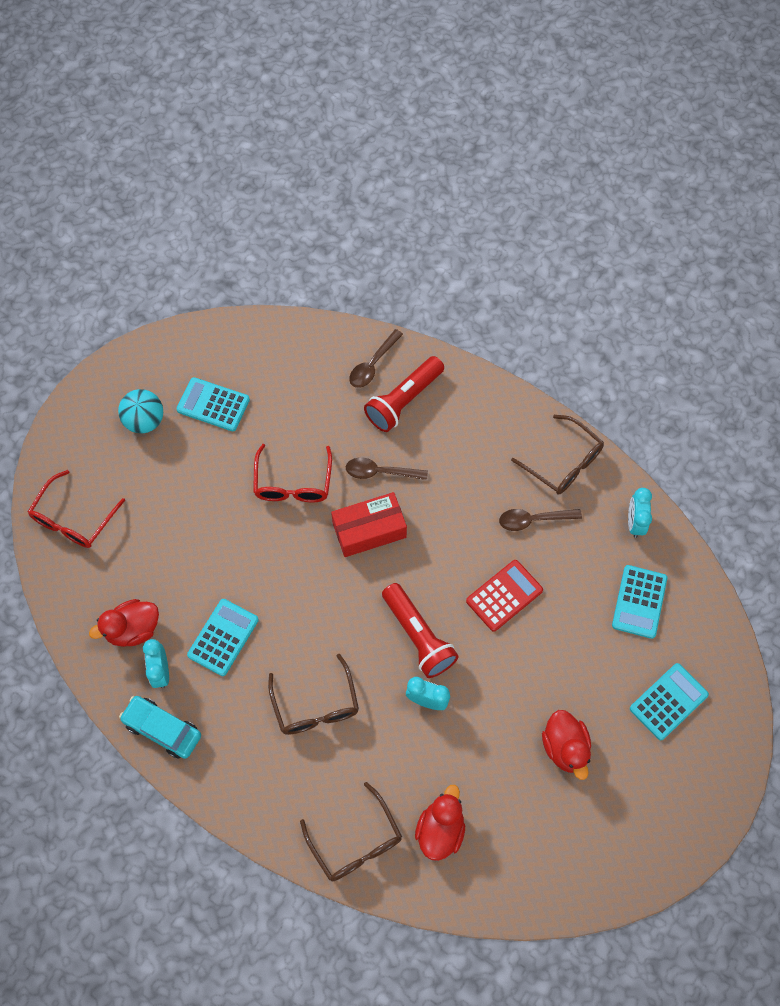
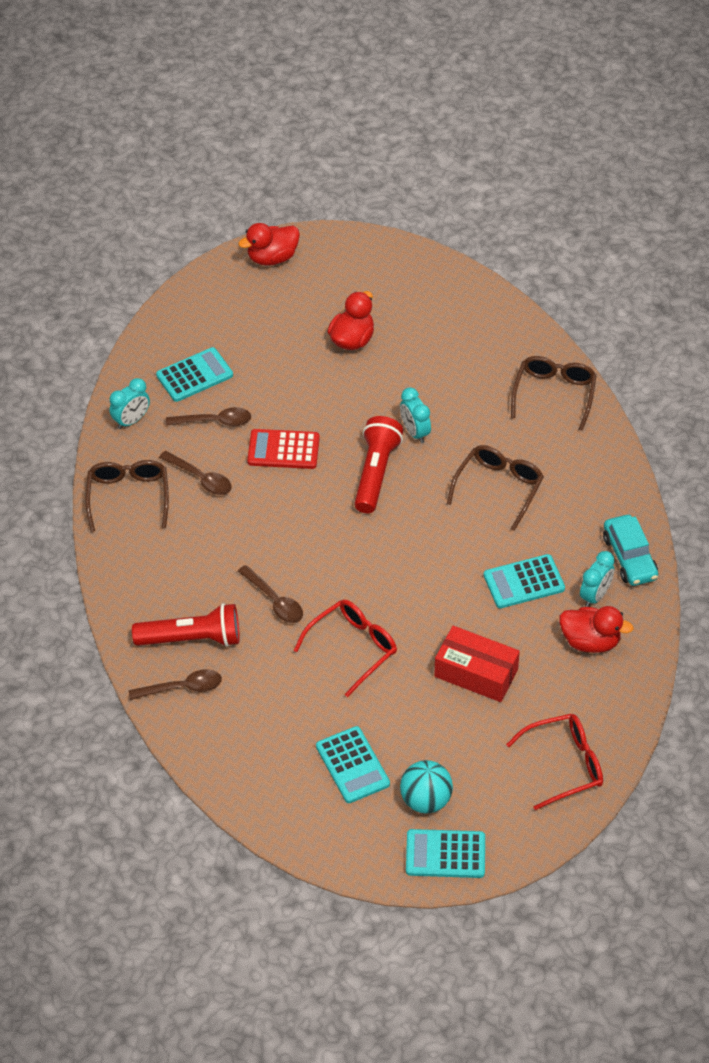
camera: 135 degrees left, 15 degrees down
(369, 530) = (331, 567): red box -> red box (476, 673)
(440, 830) = (489, 360): red duck -> red duck (272, 258)
(578, 575) = (214, 421): none -> brown spoon
(668, 701) = (252, 312): turquoise calculator -> turquoise calculator (445, 854)

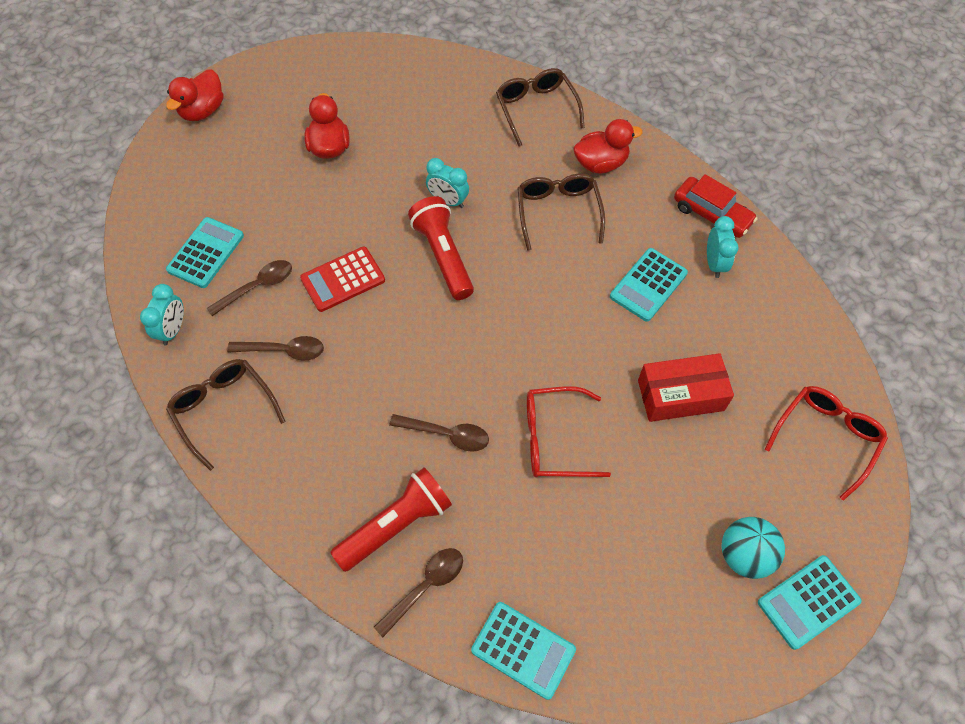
camera: 35 degrees left, 10 degrees up
(352, 648) = (555, 439): red glasses -> red glasses turned 105 degrees counterclockwise
(352, 765) = (651, 563): turquoise calculator -> turquoise calculator (523, 650)
(590, 641) = (746, 307): red duck -> red duck (600, 163)
(629, 557) = (711, 214): turquoise car -> red car

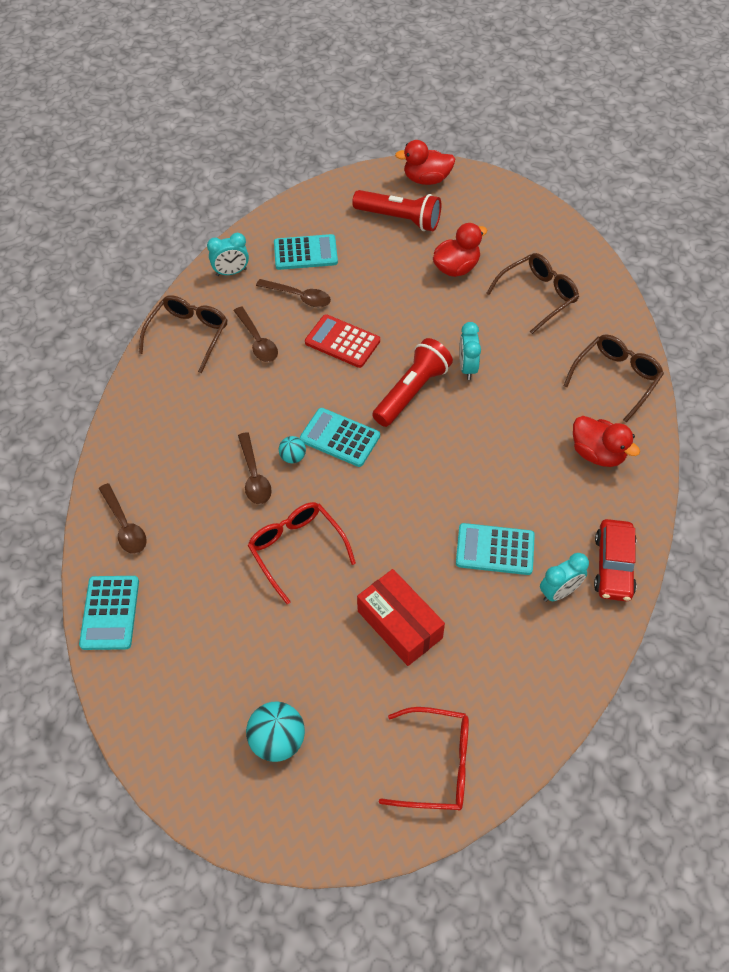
camera: 60 degrees right, 5 degrees down
(396, 525) = (161, 482): red flashlight -> red flashlight (399, 219)
(425, 587) = (124, 525): brown spoon -> brown spoon turned 45 degrees clockwise
(448, 390) = (293, 457): none -> turquoise ball
(558, 213) = (517, 448): brown glasses -> brown glasses (537, 296)
(808, 601) = (263, 811): turquoise calculator -> turquoise calculator (340, 438)

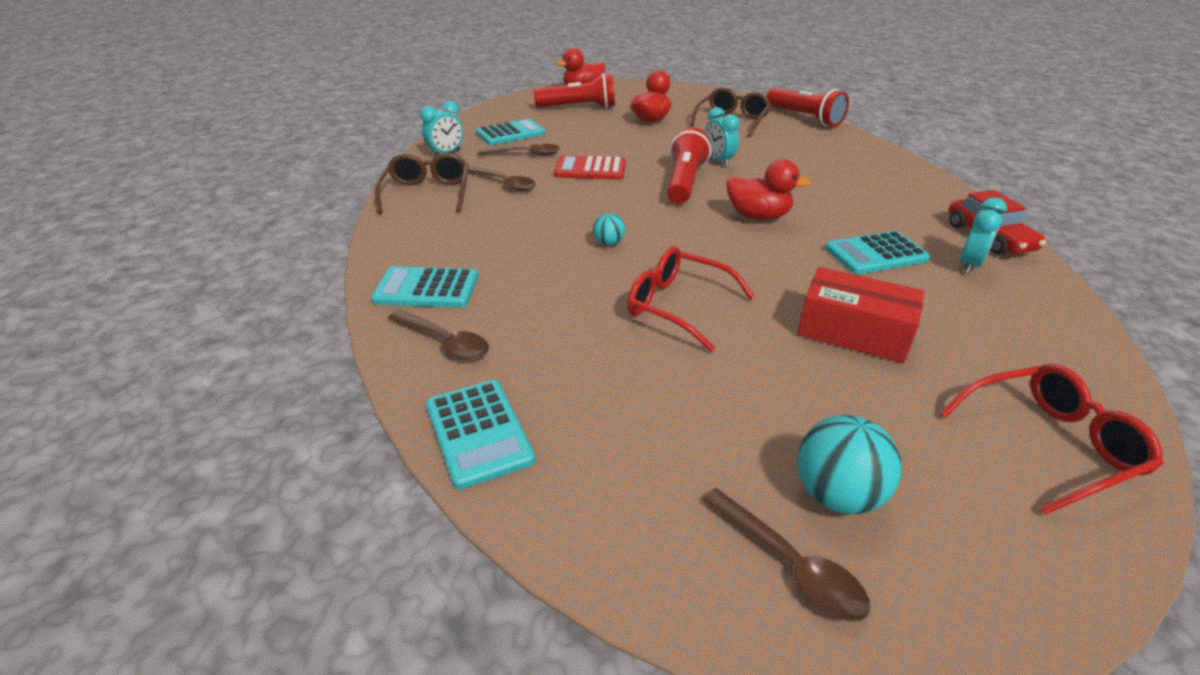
camera: 25 degrees left, 20 degrees down
(254, 475) = (577, 265): brown spoon -> brown spoon (789, 564)
(340, 438) = (645, 221): turquoise calculator -> turquoise calculator (426, 288)
(597, 453) = (883, 181): red duck -> red duck (758, 216)
(615, 379) = (843, 145): brown glasses -> none
(620, 313) = (804, 118): none -> red flashlight

